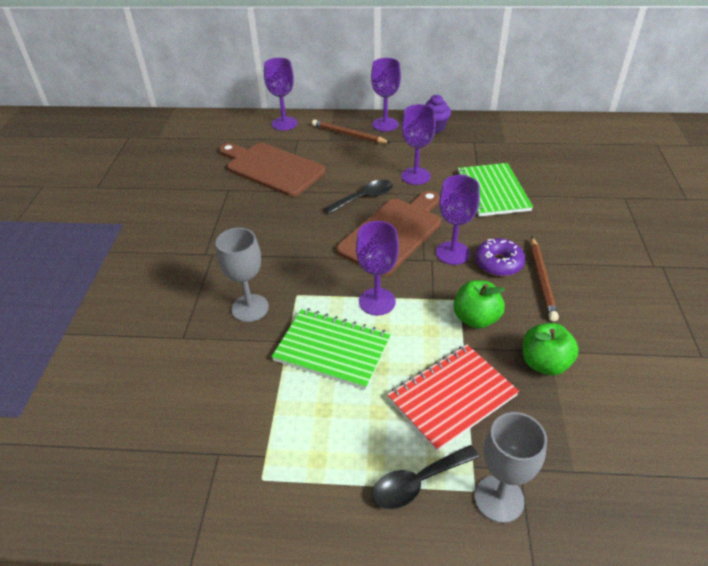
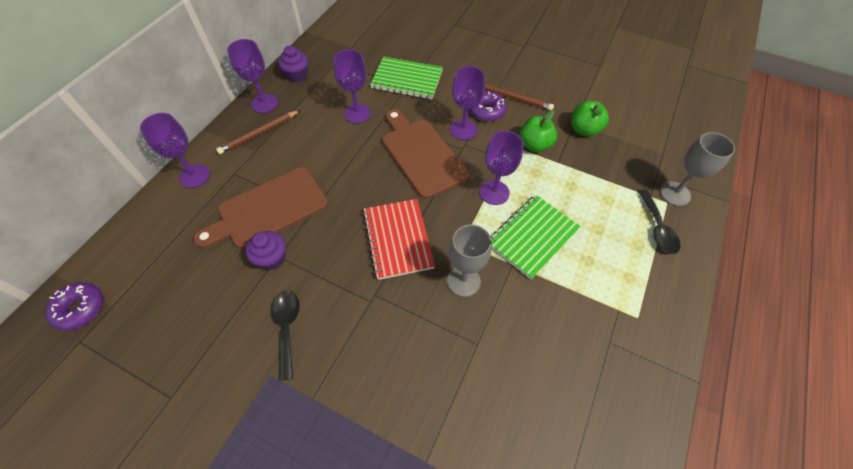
camera: 70 degrees left, 15 degrees up
(152, 127) = (80, 308): none -> purple donut
(224, 187) = (272, 258): none -> purple cupcake
(364, 198) = (364, 156): black spoon -> black spoon (287, 327)
(452, 397) = (597, 185): red notebook -> red notebook (398, 239)

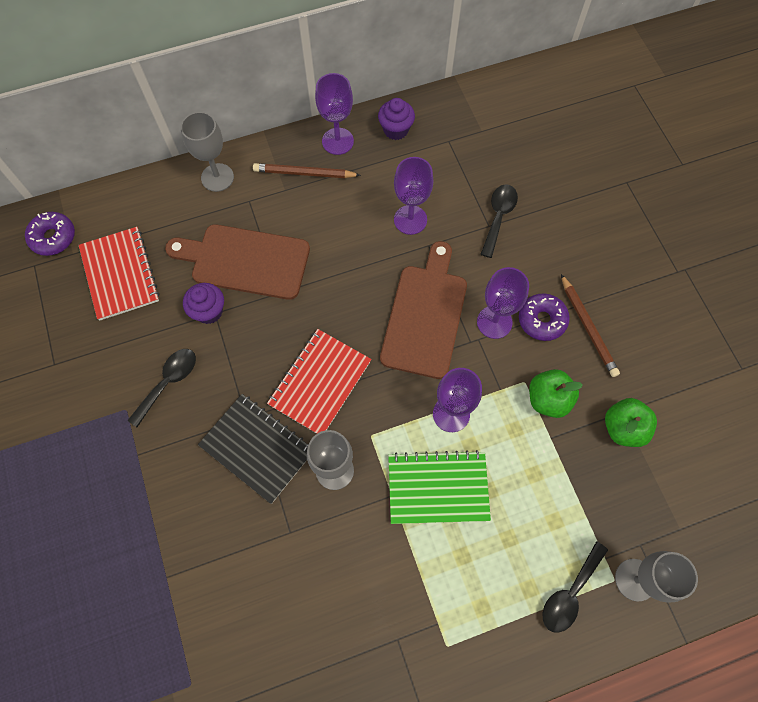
camera: 45 degrees right, 10 degrees up
(171, 289) = (120, 274): none -> red notebook
(194, 176) = (217, 177): purple goblet -> grey goblet
(399, 313) = (257, 448): none -> black notebook
(407, 79) = (498, 217): green notebook -> black spoon

